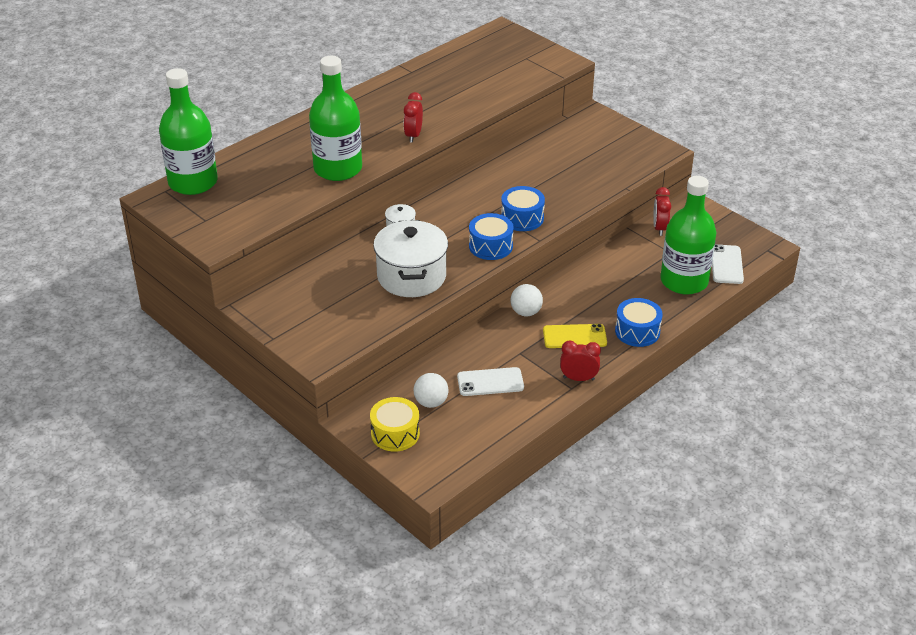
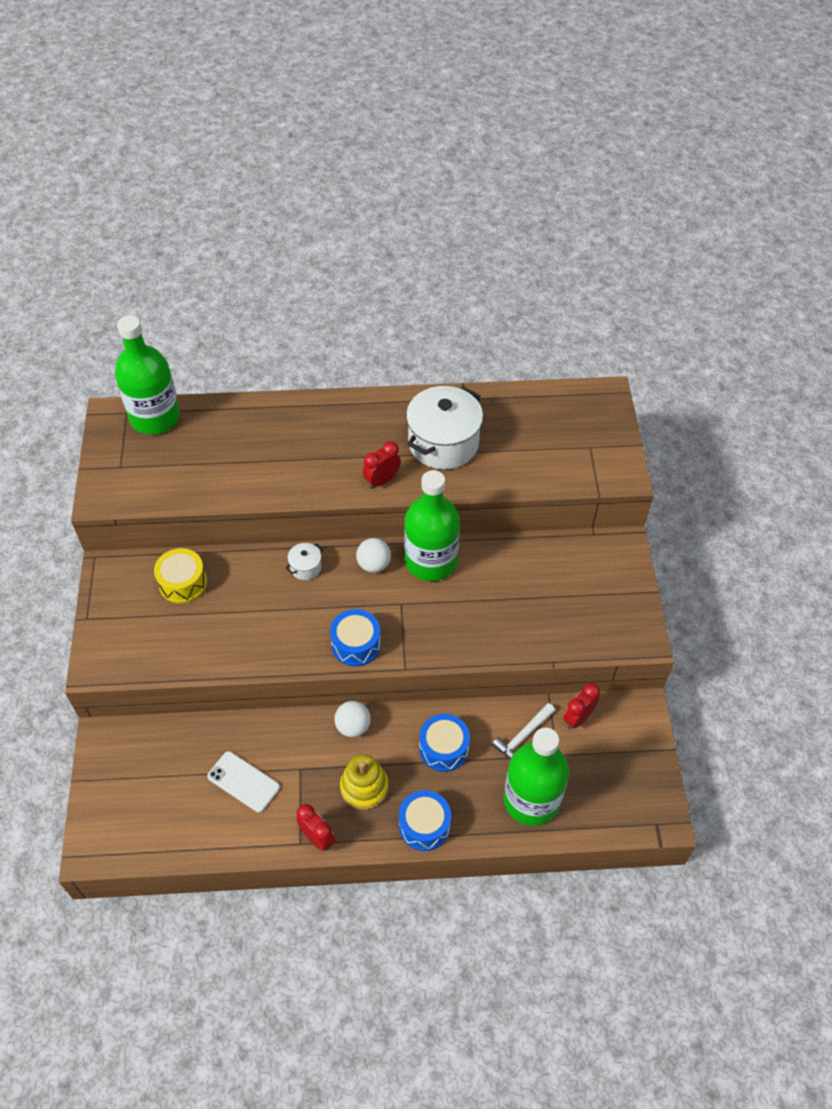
camera: 40 degrees right, 15 degrees up
(338, 169) = (278, 478): green bottle -> green bottle (431, 561)
(395, 433) = (118, 776): yellow drum -> yellow drum (183, 583)
(411, 276) = (256, 631): white pot -> white pot (443, 443)
(431, 402) = (177, 765): white ball -> white ball (374, 564)
(522, 218) = (418, 631): blue drum -> blue drum (444, 748)
(574, 336) = (364, 787): yellow phone -> yellow stacking toy
(639, 255) = (523, 736): none -> white hammer
(726, 264) = (595, 811): white phone -> none

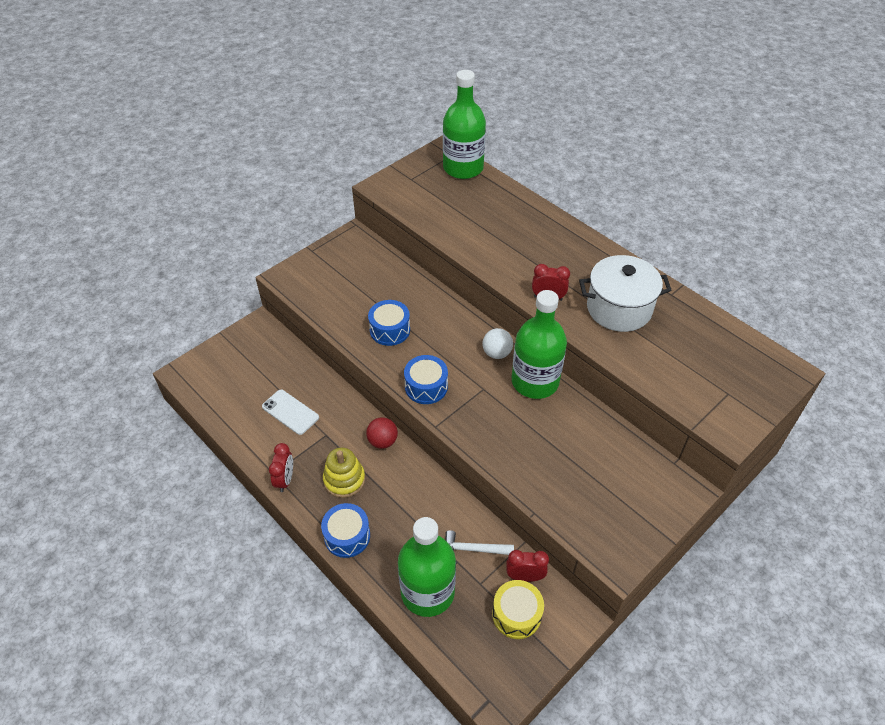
camera: 50 degrees right, 5 degrees down
(183, 583) = (380, 273): yellow drum -> yellow drum (516, 614)
(243, 782) = (290, 412): white phone -> white phone turned 45 degrees counterclockwise
(305, 567) = (455, 321): white pot -> none
(353, 726) = (382, 441): white ball -> red ball
(444, 748) = (416, 505): blue drum -> blue drum (390, 330)

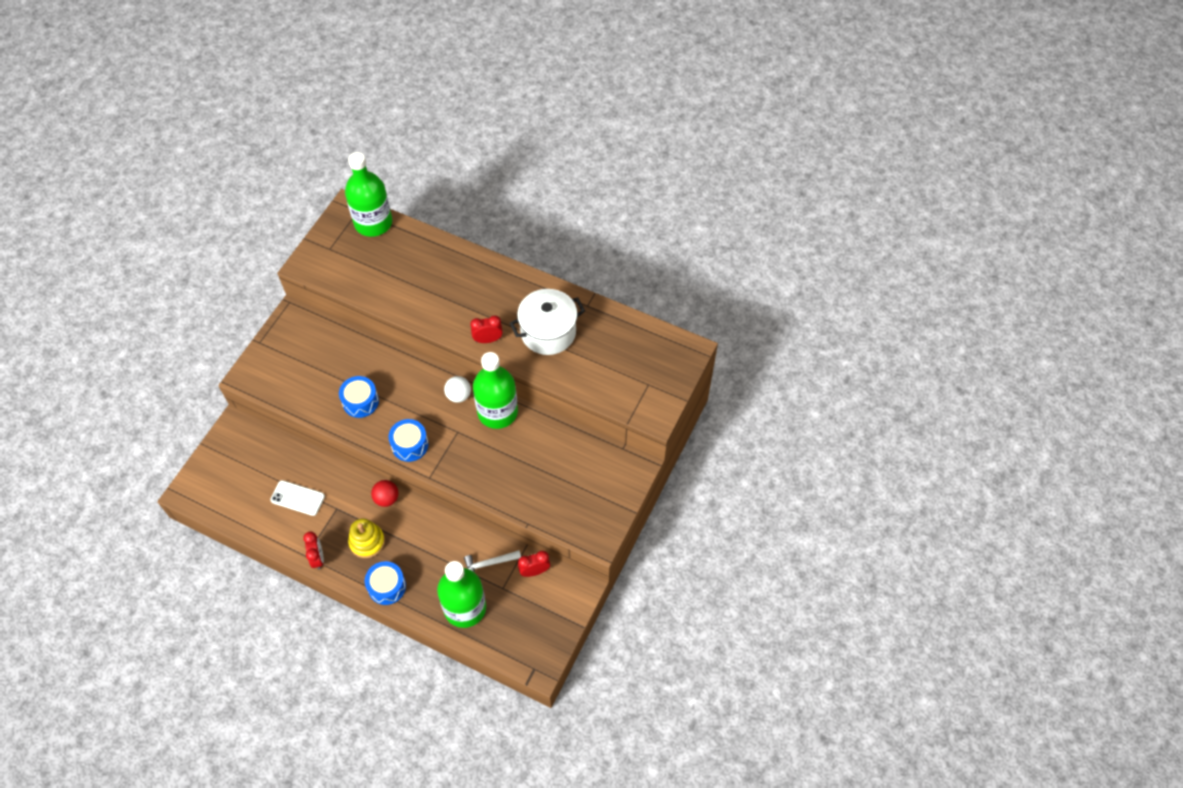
camera: 20 degrees left, 10 degrees up
(516, 614) = (536, 601): yellow drum -> none

